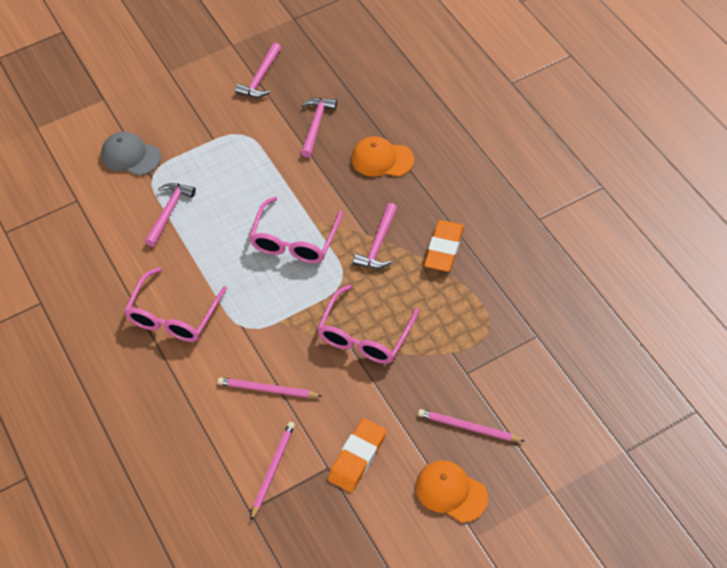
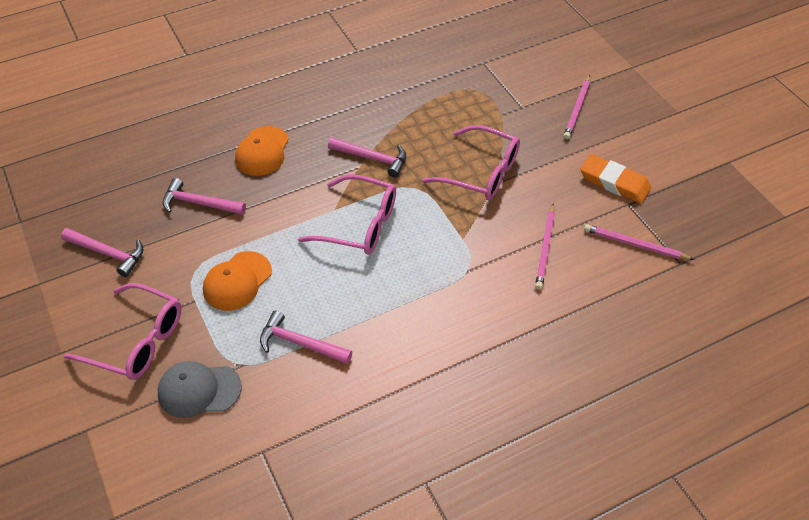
camera: 90 degrees left, 5 degrees down
(130, 156) = (199, 390): grey cap -> grey cap turned 60 degrees clockwise
(173, 316) = (452, 333): pink glasses -> pink glasses (137, 341)
(444, 248) = (383, 112): orange eraser -> none
(451, 492) = (640, 123): orange cap -> orange cap (237, 281)

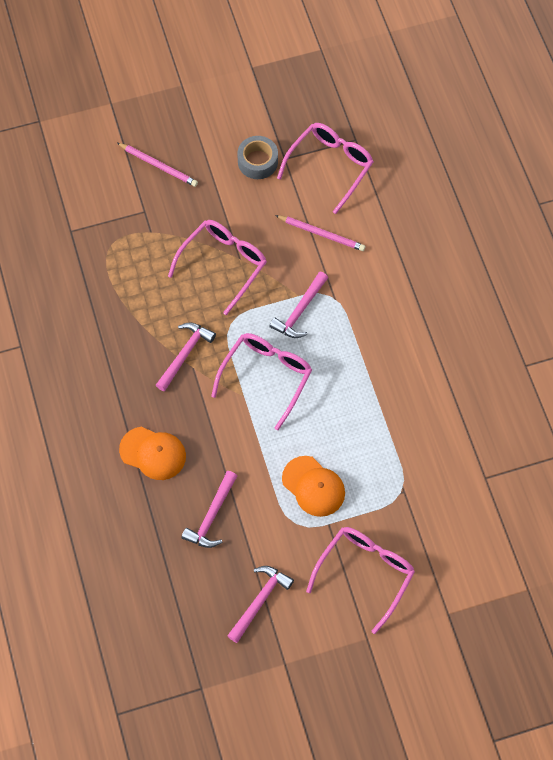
camera: 80 degrees left, 15 degrees up
(199, 390) = (422, 523): grey cap -> none
(300, 343) = (388, 440): pink hammer -> pink hammer (299, 311)
(614, 182) = (257, 161): orange eraser -> grey tape
(635, 245) = (330, 166): pink pencil -> pink glasses

